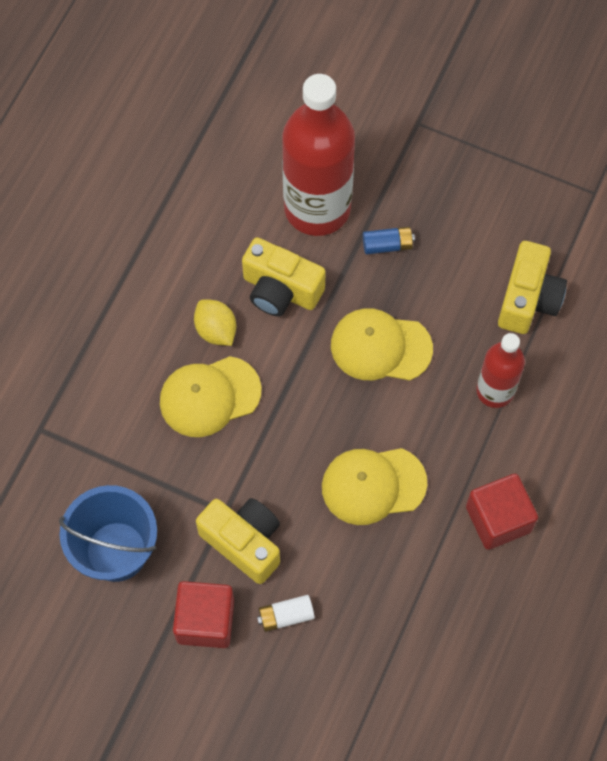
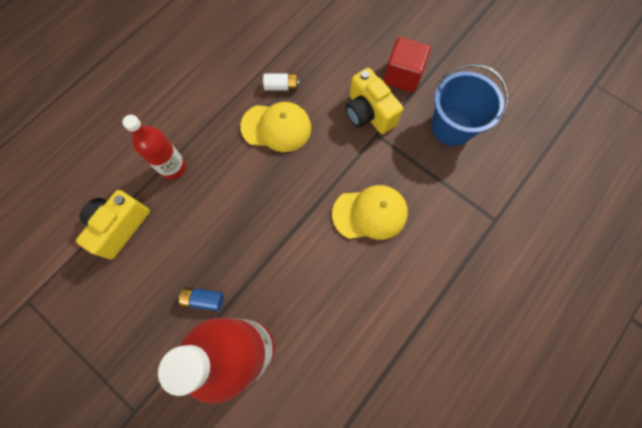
camera: 165 degrees left, 5 degrees up
(216, 330) = (354, 263): yellow lemon -> none
(280, 290) = (297, 283): yellow camera -> none
(286, 616) = (353, 67): white battery -> white battery (281, 86)
(380, 347) = (238, 218): yellow cap -> none
(498, 519) = (207, 89): red cube -> none

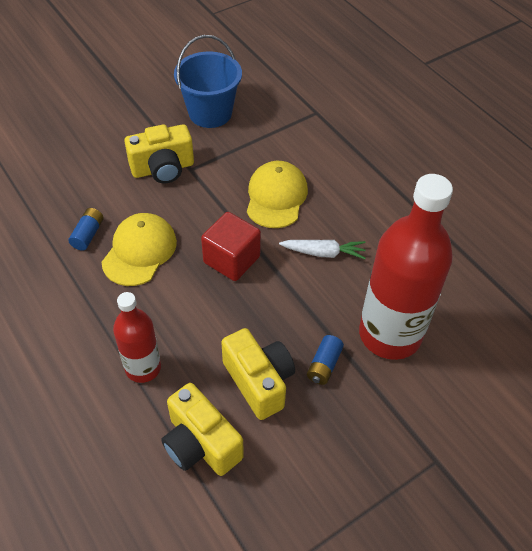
camera: 75 degrees left, 20 degrees down
(178, 253) = (259, 381): none -> yellow camera
(281, 86) = (88, 234): white battery -> blue battery
(319, 271) = (323, 253): none -> white carrot
(402, 76) = (133, 131): red cube -> red cube (231, 259)

